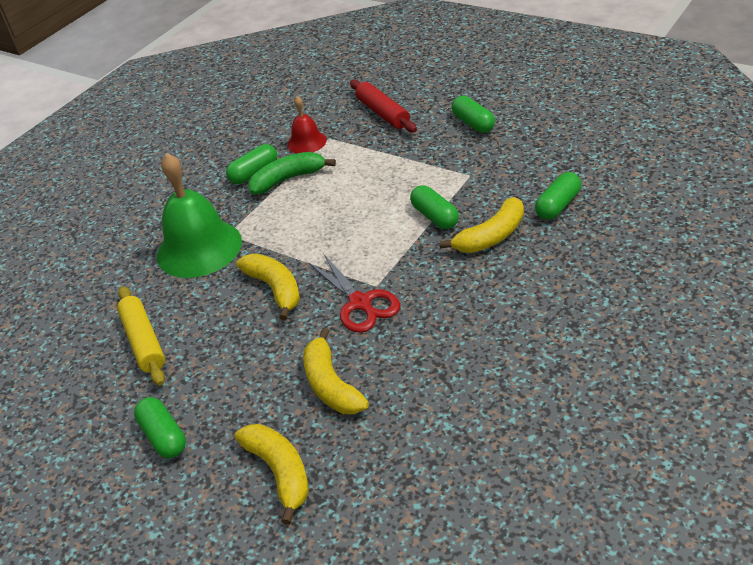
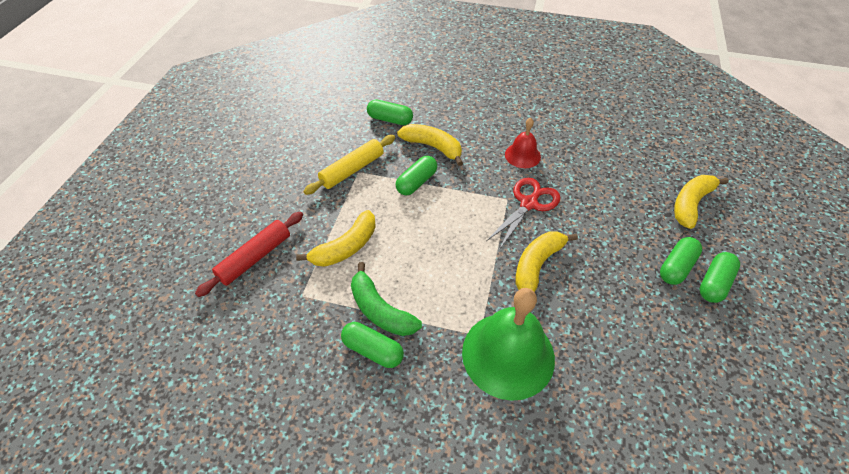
camera: 115 degrees left, 10 degrees up
(144, 341) = (642, 346): yellow rolling pin -> yellow rolling pin (352, 170)
(306, 142) = (310, 315): red bell -> red bell (522, 155)
(331, 385) = (611, 198): yellow banana -> yellow banana (346, 247)
(473, 123) = (279, 183): green capsule -> green capsule (676, 267)

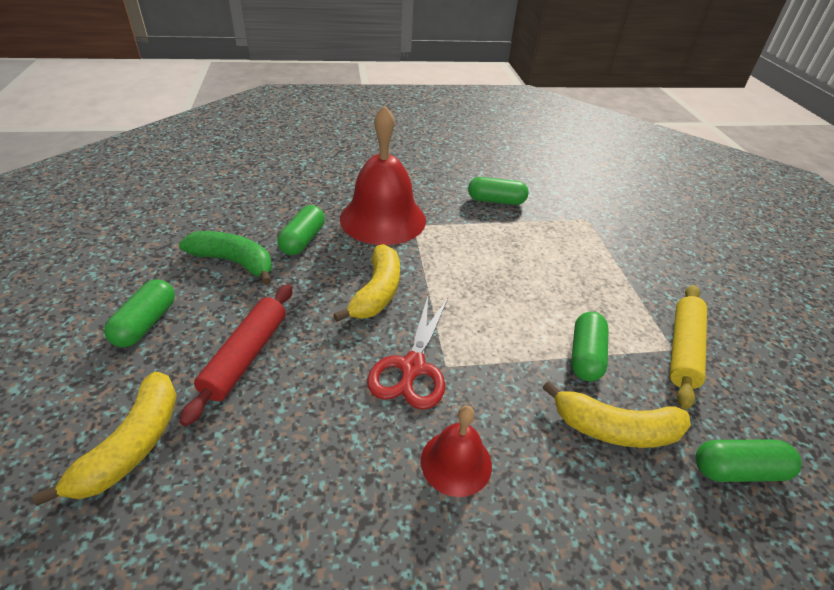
camera: 155 degrees right, 10 degrees down
(255, 258) = (660, 234): red rolling pin -> red rolling pin (246, 356)
(346, 247) = (591, 261): yellow banana -> none
(380, 310) = (512, 223): green banana -> green banana (234, 262)
(508, 354) = (383, 218): green bell -> red bell
(676, 267) = (194, 331): green capsule -> green capsule (303, 240)

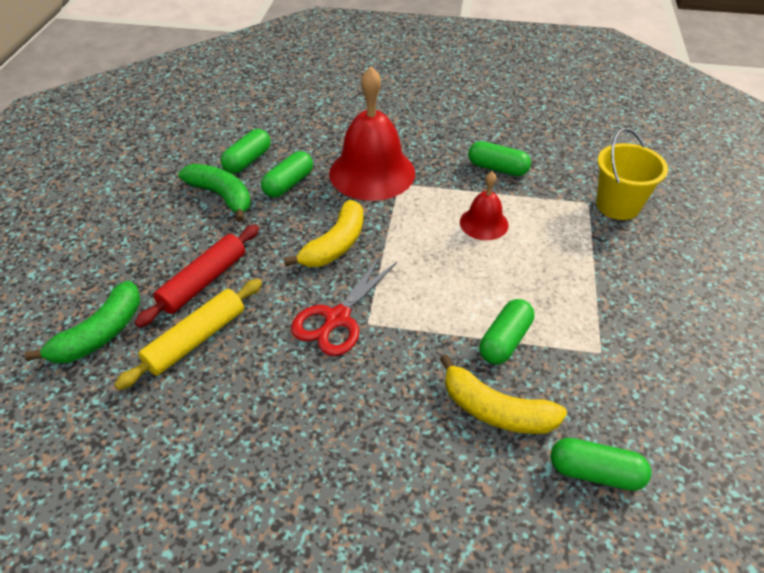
camera: 20 degrees right, 5 degrees up
(133, 445) = (100, 334): yellow banana -> green banana
(146, 323) = (136, 239): green capsule -> green capsule (248, 161)
(456, 462) = (338, 404): red bell -> red bell (484, 223)
(611, 218) = (617, 205): none -> yellow bucket
(683, 349) = (611, 355): yellow rolling pin -> yellow rolling pin (196, 339)

